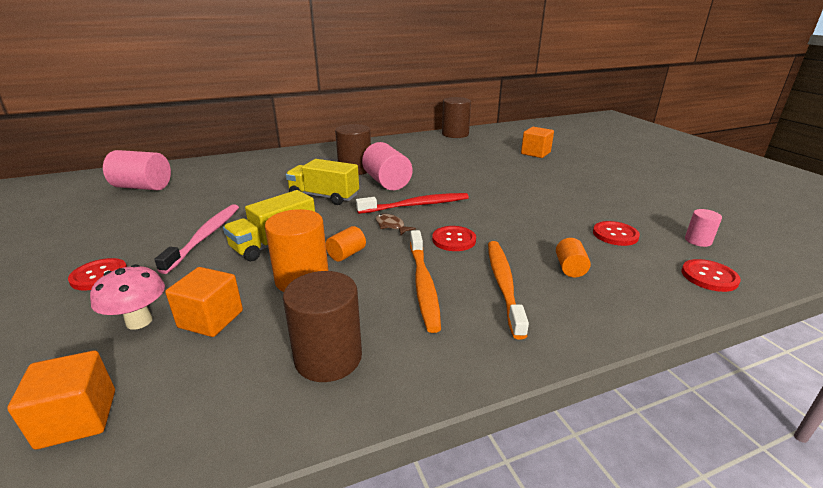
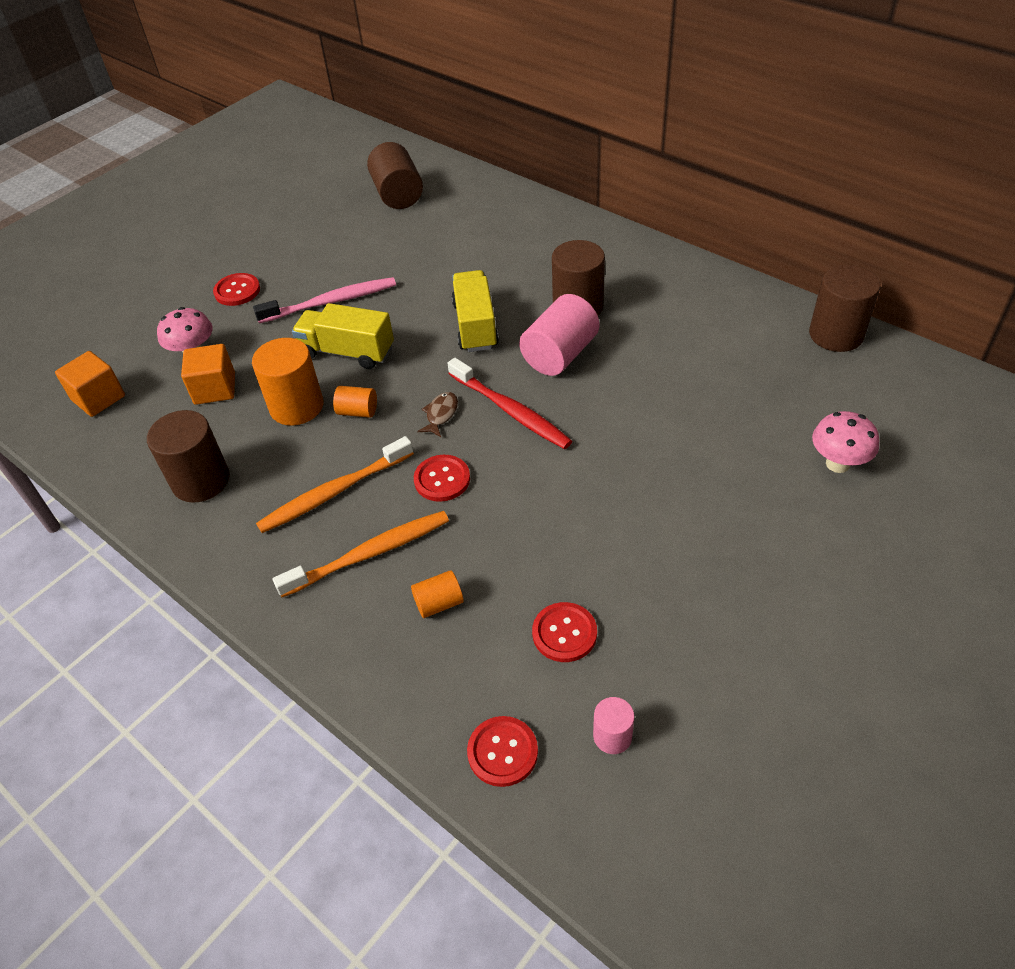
camera: 65 degrees right, 20 degrees up
(143, 187) = (398, 194): pink cylinder -> brown cylinder
(535, 153) = (837, 464): orange cube -> pink mushroom

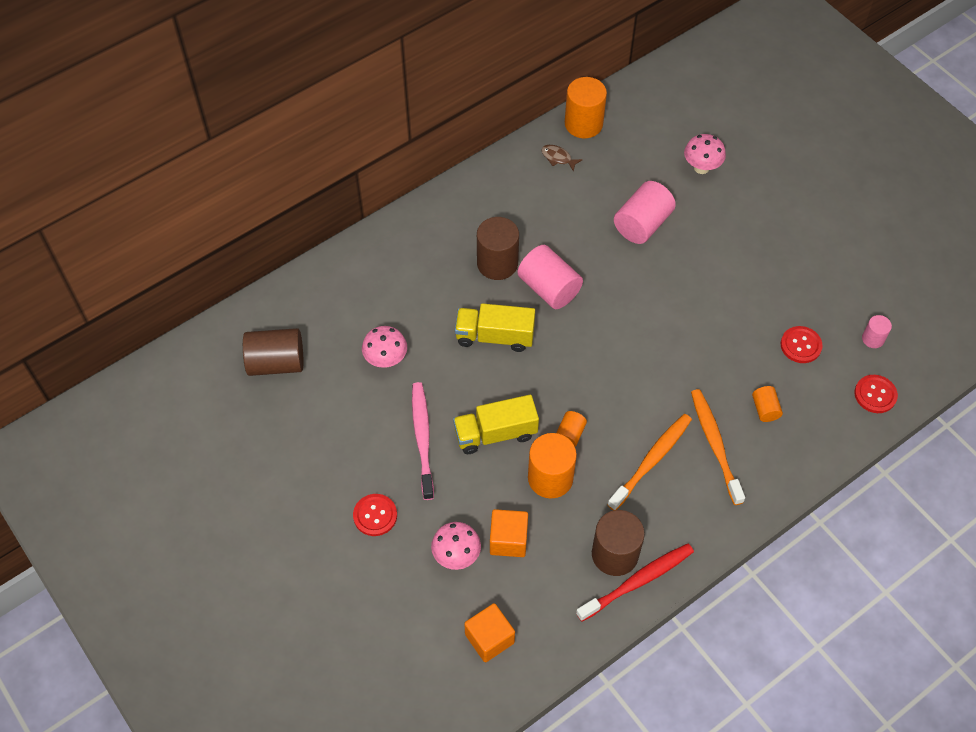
camera: 80 degrees left, 10 degrees up
(334, 492) = (651, 460): orange toothbrush -> orange toothbrush turned 120 degrees counterclockwise
(347, 352) = (495, 433): yellow truck -> yellow truck turned 45 degrees clockwise
(420, 257) = (386, 360): none -> pink mushroom
(440, 414) = (590, 378): brown fish -> brown fish (558, 158)
(442, 479) = (657, 389): red button -> none
(510, 411) = (600, 333): red toothbrush -> red toothbrush (638, 581)
(700, 419) = (642, 224): none -> pink cylinder
(836, 334) = (583, 124): brown cylinder -> orange cylinder

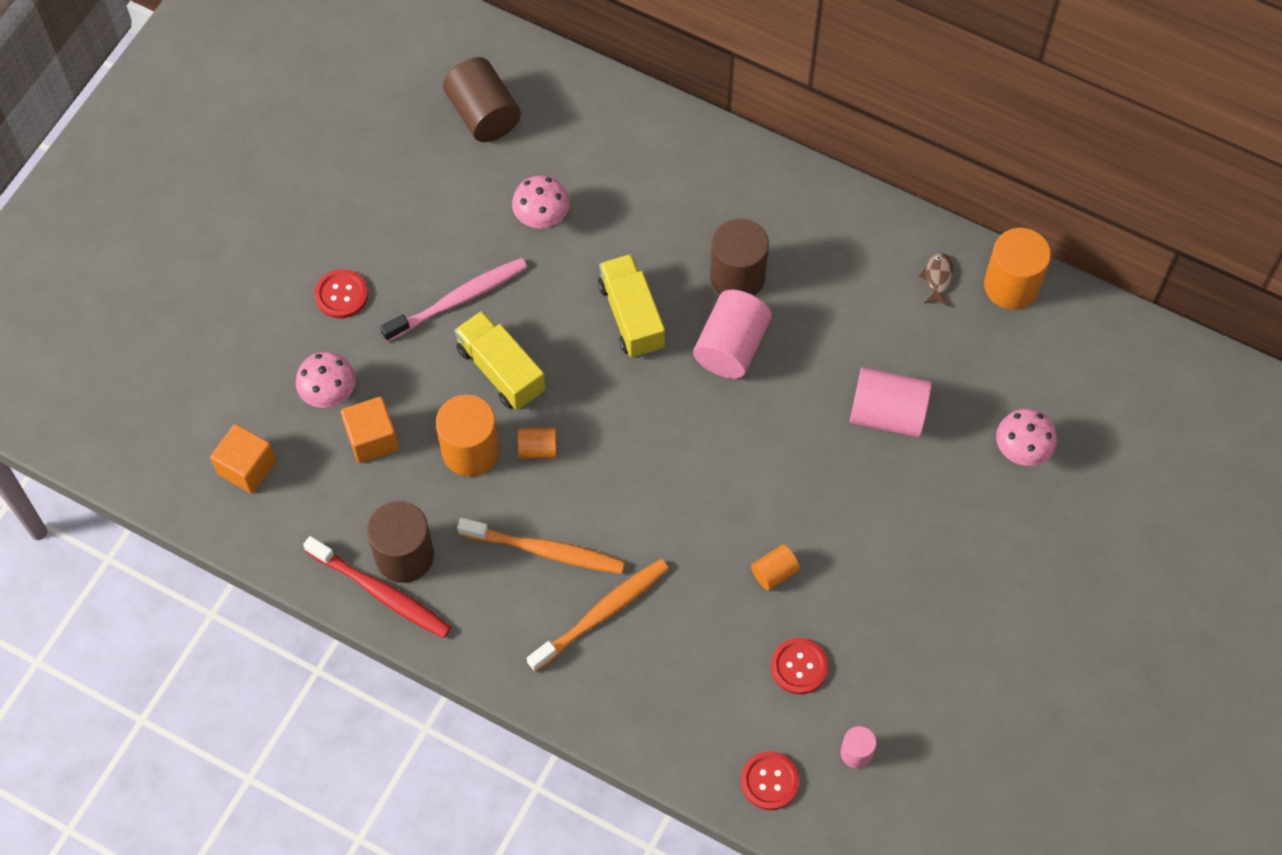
camera: 65 degrees right, 5 degrees up
(765, 409) = (681, 654): orange cylinder -> orange cylinder (774, 573)

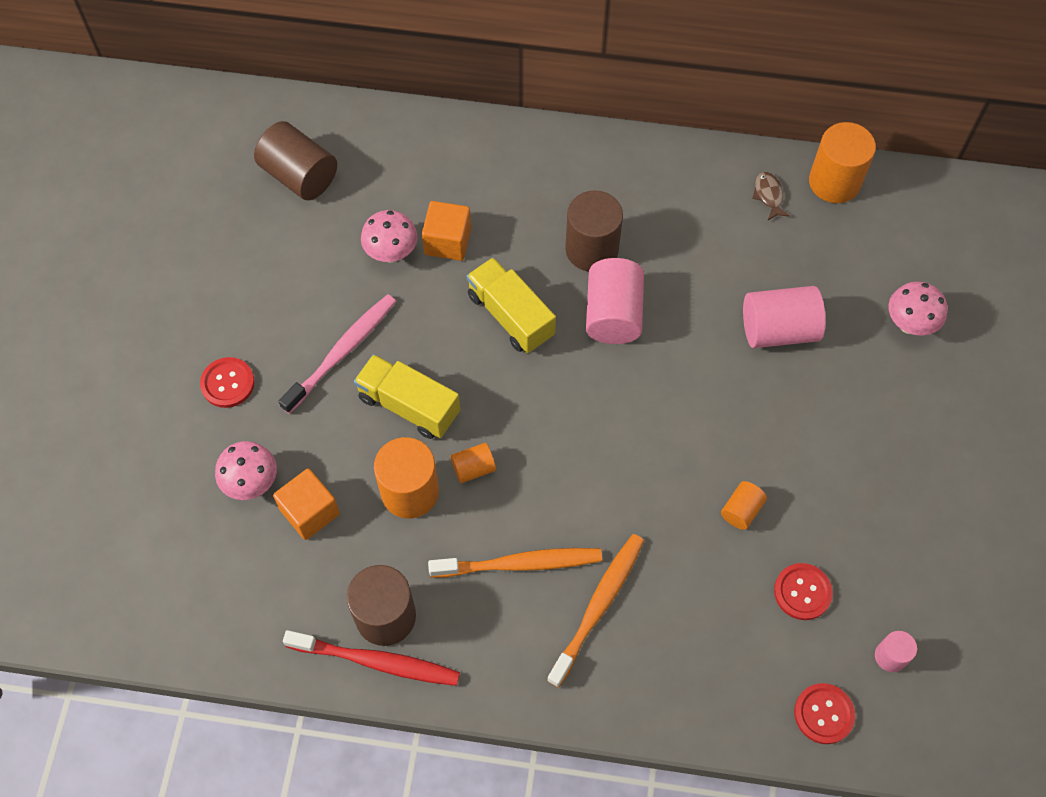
camera: 20 degrees left, 0 degrees up
(247, 467) = (196, 582): orange cube -> orange cube (447, 241)

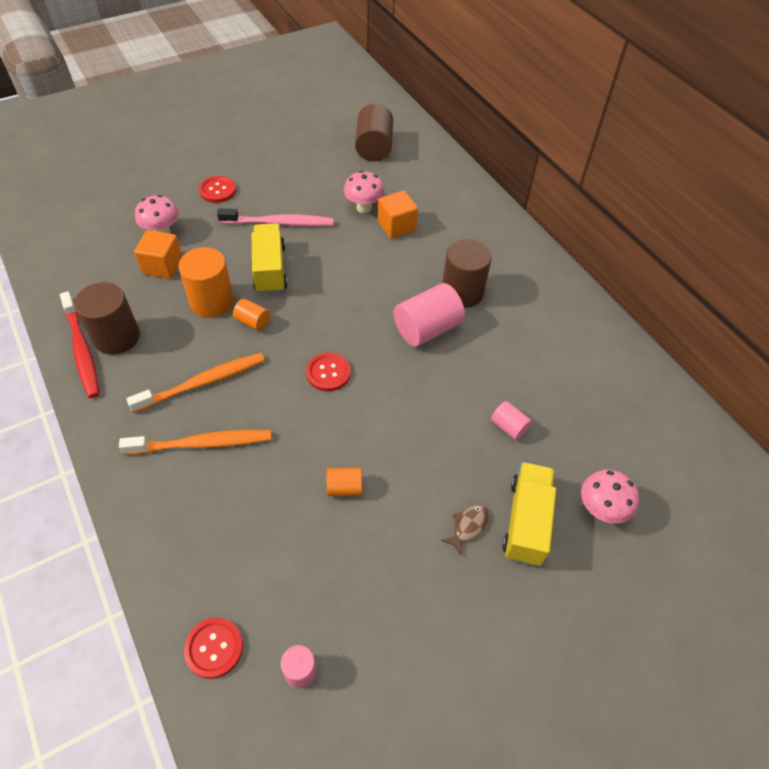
camera: 50 degrees right, 10 degrees down
(510, 316) = (375, 280): yellow truck -> yellow truck (526, 521)
(520, 564) = (203, 383): orange toothbrush -> orange toothbrush turned 75 degrees counterclockwise
(768, 195) = (605, 360): brown fish -> brown fish (468, 526)
(778, 330) = (509, 427): pink cylinder -> pink cylinder, size x0.52
(802, 592) = (309, 569): red button -> red button (328, 373)
(834, 182) = (661, 392): orange cylinder -> none

